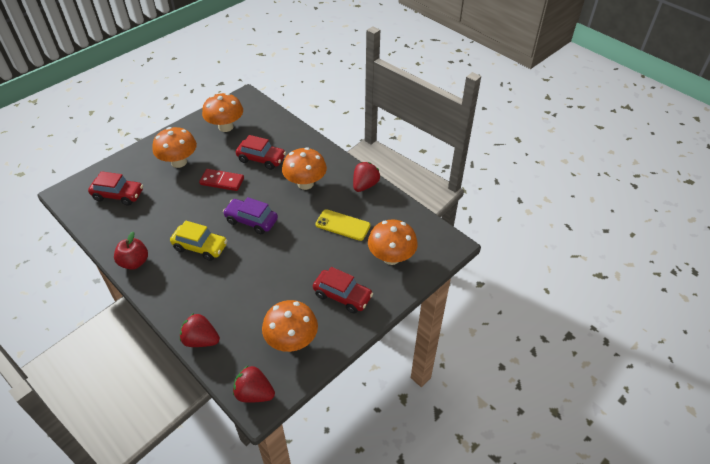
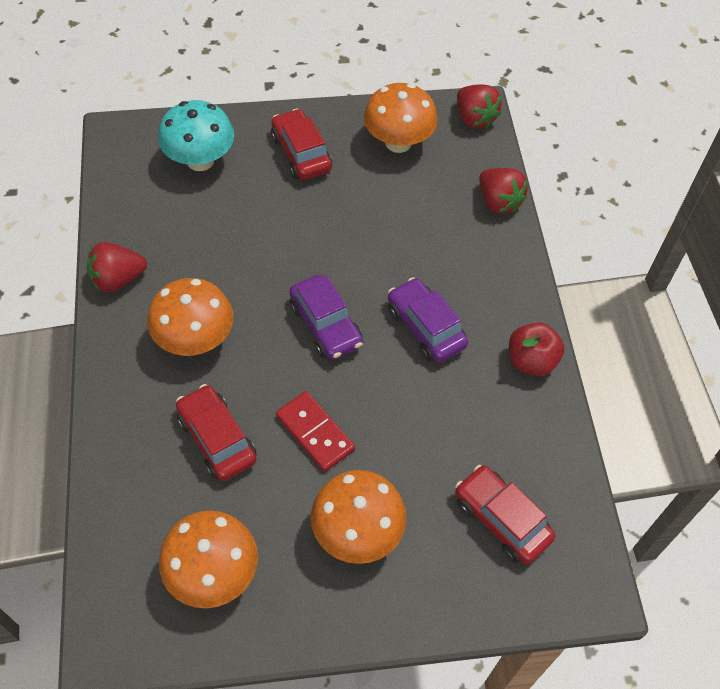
camera: 145 degrees left, 10 degrees up
(200, 247) = (425, 328): yellow car -> purple car
(343, 225) = (212, 238): yellow phone -> none
(391, 257) = (200, 160): orange mushroom -> turquoise mushroom

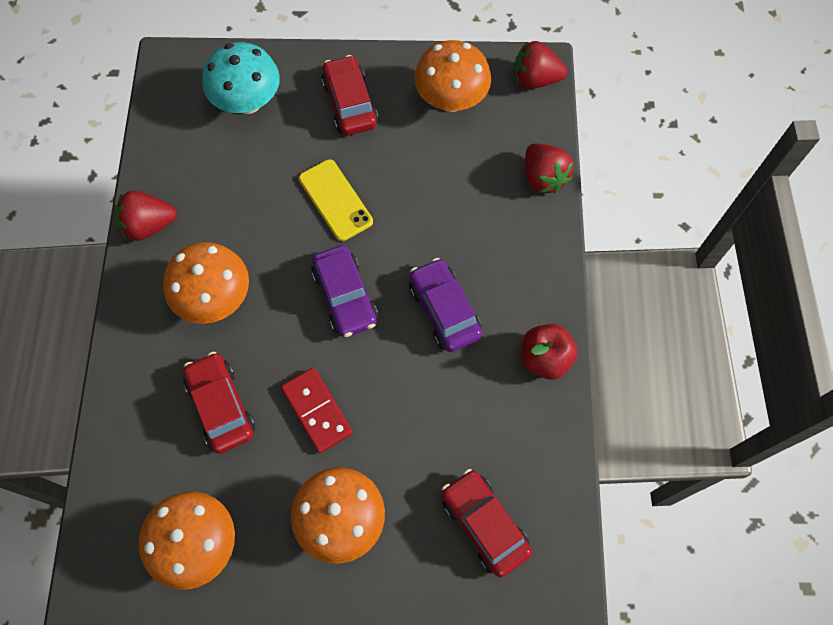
camera: 10 degrees right, 10 degrees up
(301, 239) = (335, 200): none -> yellow phone
(474, 118) = (535, 79): red strawberry -> red strawberry turned 120 degrees clockwise

